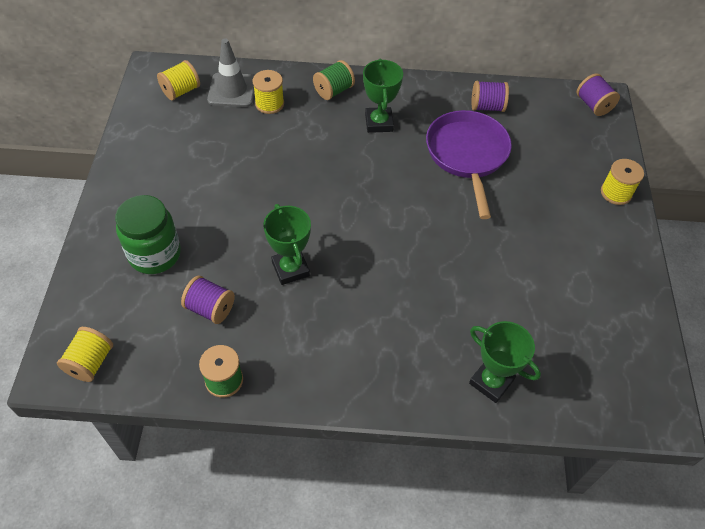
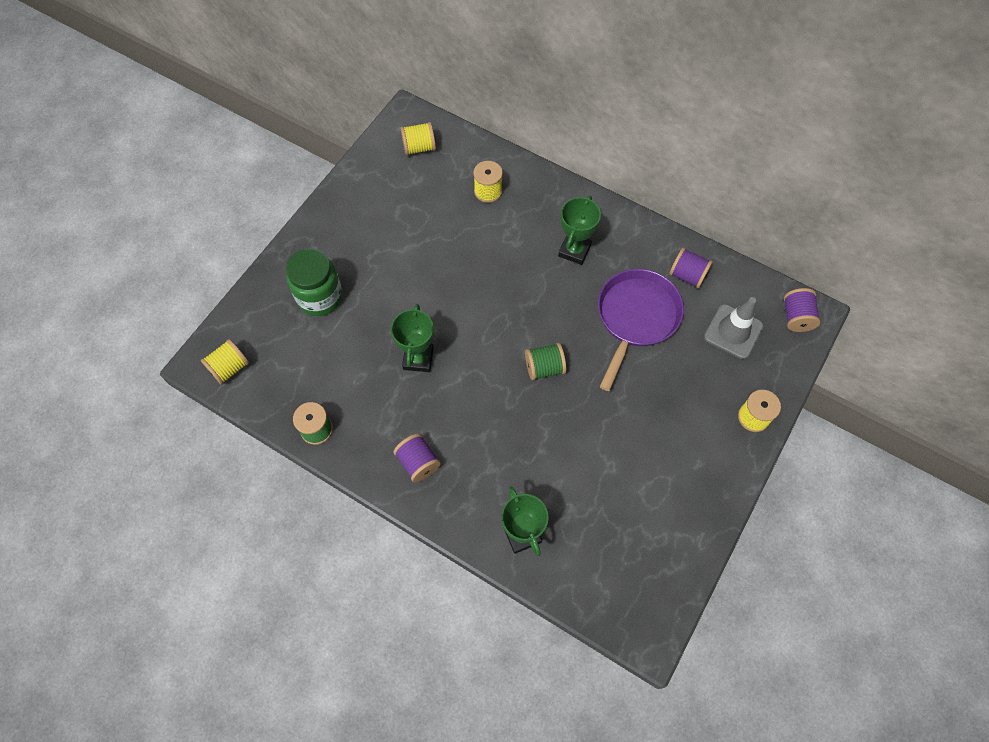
camera: 30 degrees right, 10 degrees up
(210, 308) = (337, 364): purple spool -> purple spool (418, 462)
(232, 90) = (463, 164): grey traffic cone -> grey traffic cone (733, 331)
(333, 91) = (552, 200): green spool -> green spool (544, 368)

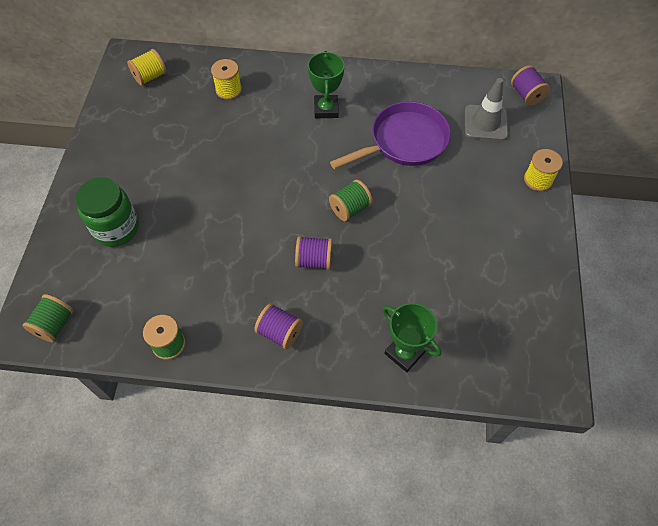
camera: 25 degrees left, 5 degrees down
(229, 368) = (54, 324): yellow spool -> green spool
(418, 358) = (235, 244): green trophy -> none
(635, 318) = (404, 141): purple pan -> purple pan turned 60 degrees clockwise
(687, 275) = (427, 95): purple spool -> purple spool (314, 260)

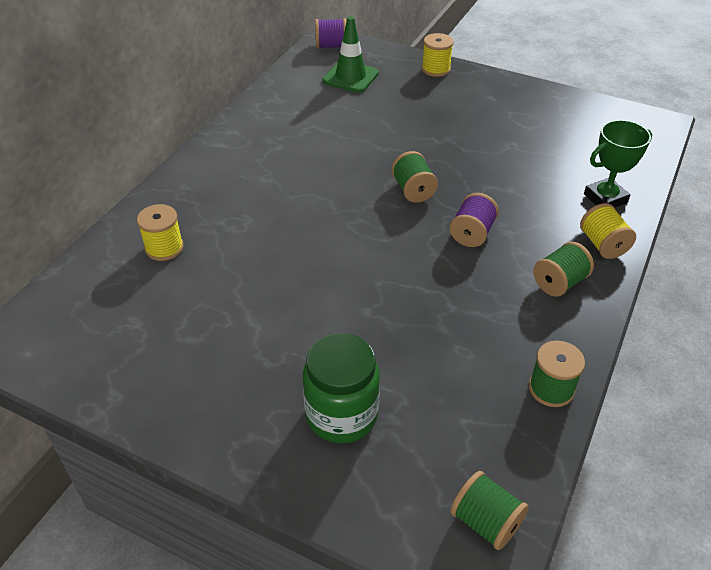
camera: 70 degrees left, 15 degrees down
(150, 77) = (73, 325): yellow spool -> yellow spool (603, 245)
(280, 332) = (559, 282): purple spool -> green spool
(326, 109) = (259, 173): green trophy -> none
(404, 141) = (343, 131): purple pan -> none
(485, 123) = (350, 77): grey traffic cone -> green traffic cone

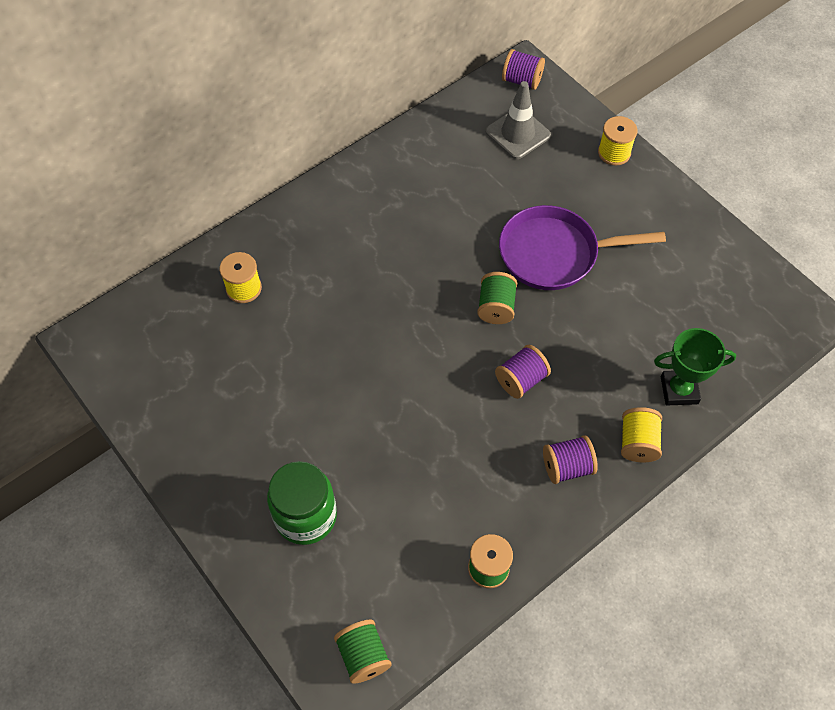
camera: 25 degrees right, 15 degrees up
(350, 77) = (517, 133): green traffic cone -> grey traffic cone
(436, 141) = (555, 253): none -> purple pan
(559, 282) = (567, 467): green spool -> purple spool

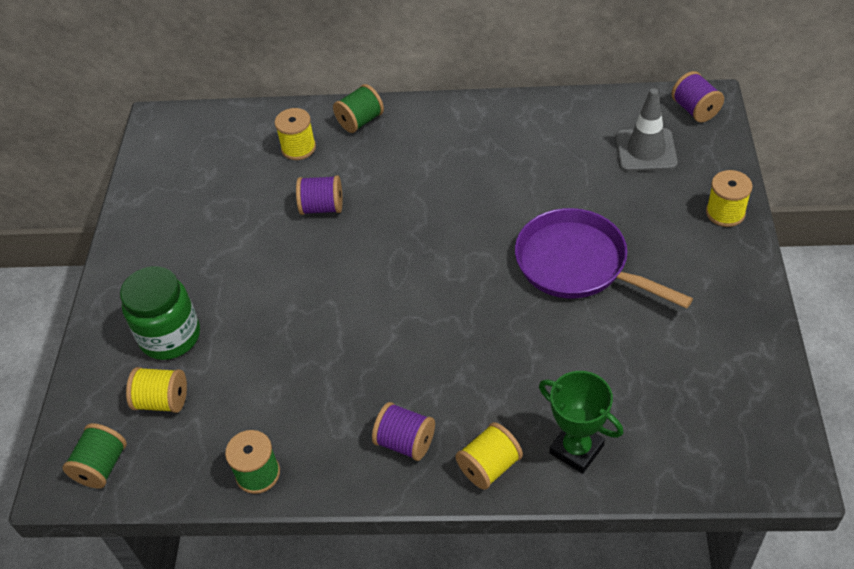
camera: 45 degrees right, 10 degrees down
(356, 570) = (162, 401): none -> yellow spool
(496, 307) = (479, 277): green spool -> green spool (360, 121)
(521, 380) = (440, 347): purple spool -> purple spool (322, 207)

